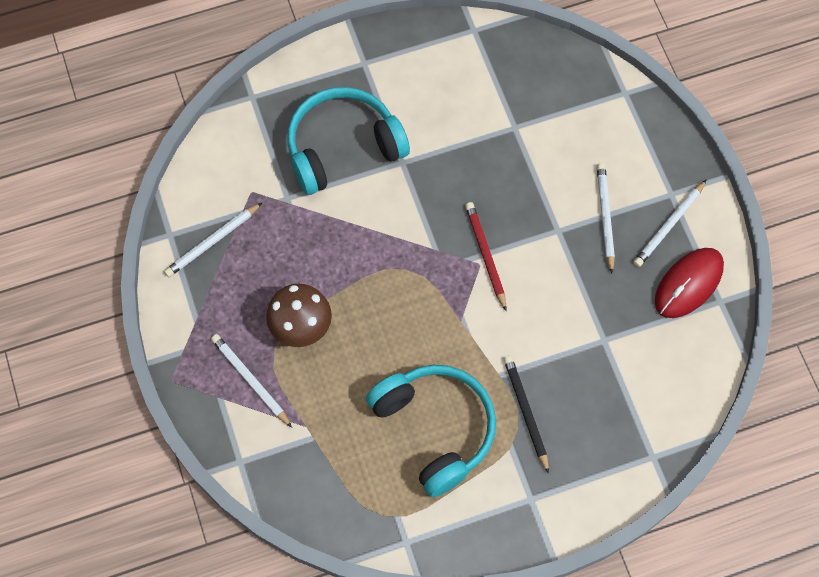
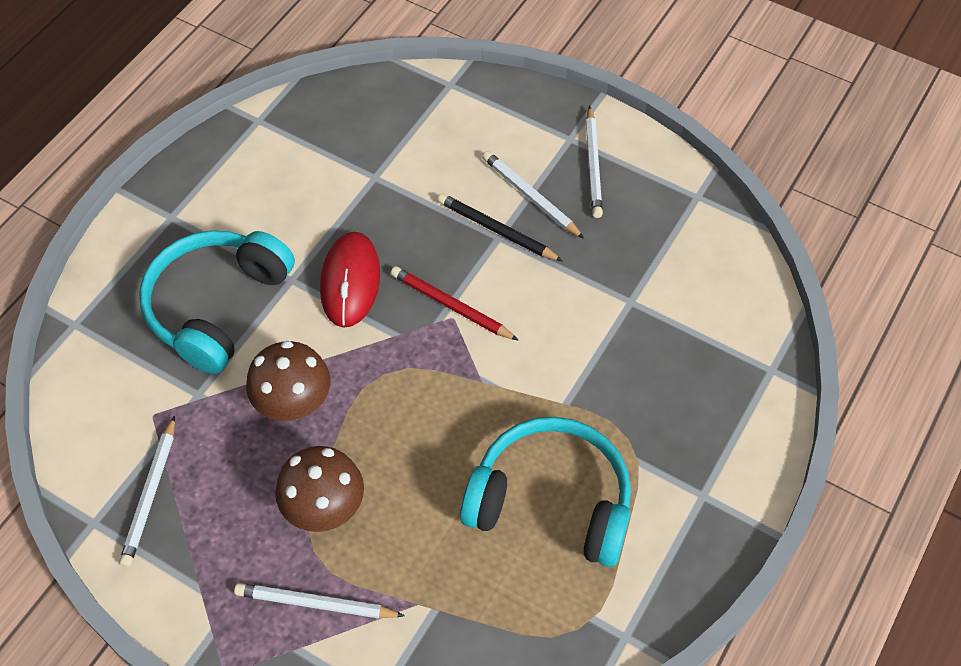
camera: 40 degrees left, 10 degrees down
(337, 247) = (294, 403): none -> brown mushroom
(526, 412) = (622, 419): black pencil -> black pencil (496, 230)
(688, 284) = (657, 201): red mouse -> red mouse (350, 281)

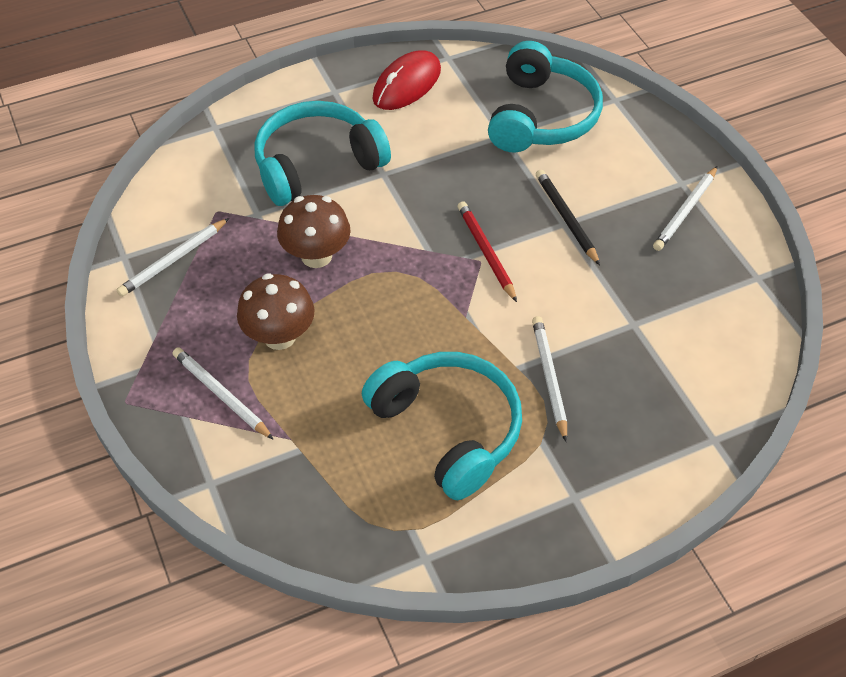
camera: 35 degrees right, 5 degrees down
(350, 281) = (424, 197): red mouse -> red mouse (407, 84)
(395, 137) = (541, 116): none -> turquoise headphones
(530, 196) = (613, 208): white pencil -> white pencil (549, 378)

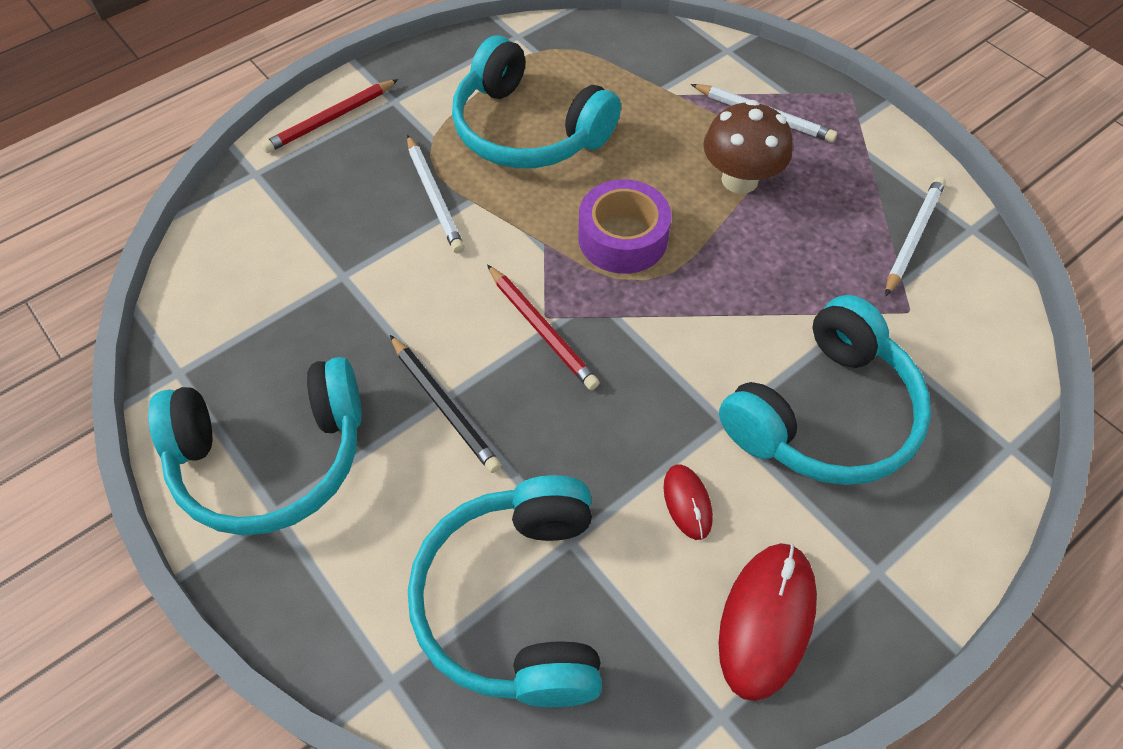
camera: 165 degrees right, 5 degrees up
(316, 256) = (750, 278): brown mushroom -> none
(400, 307) = (622, 238): none -> purple tape
(426, 139) = (687, 502): none -> red mouse
(641, 487) = (330, 119): none -> red pencil
(685, 211) = (271, 458): white pencil -> turquoise headphones

